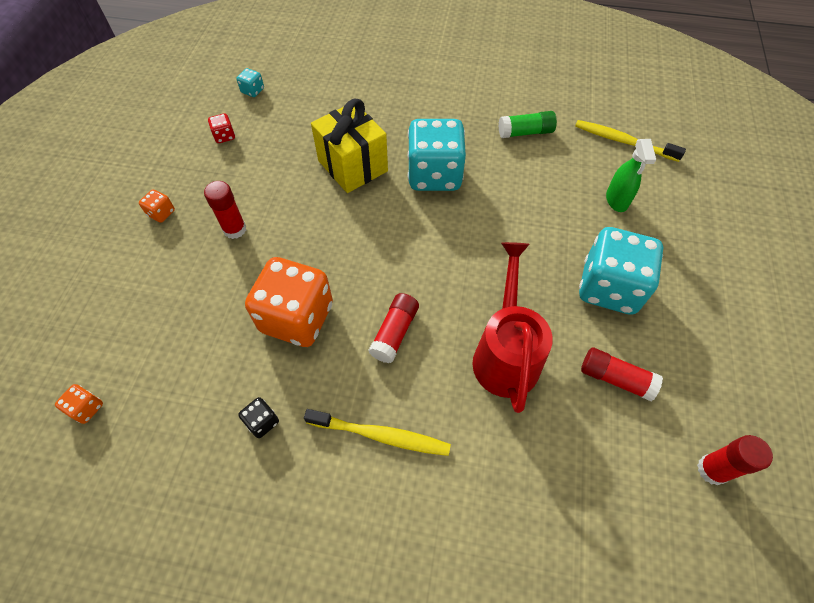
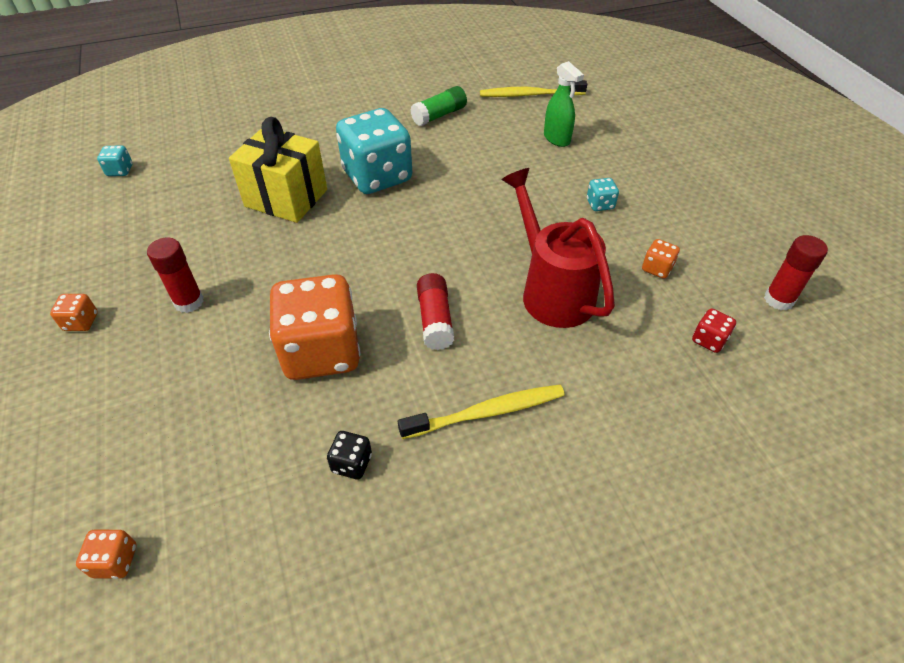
camera: 30 degrees left, 10 degrees down
(224, 136) = (113, 222): red dice -> red dice (709, 340)
(609, 288) = (600, 204): turquoise dice -> turquoise dice, size x0.40
(615, 378) = (657, 268): red glue stick -> orange dice

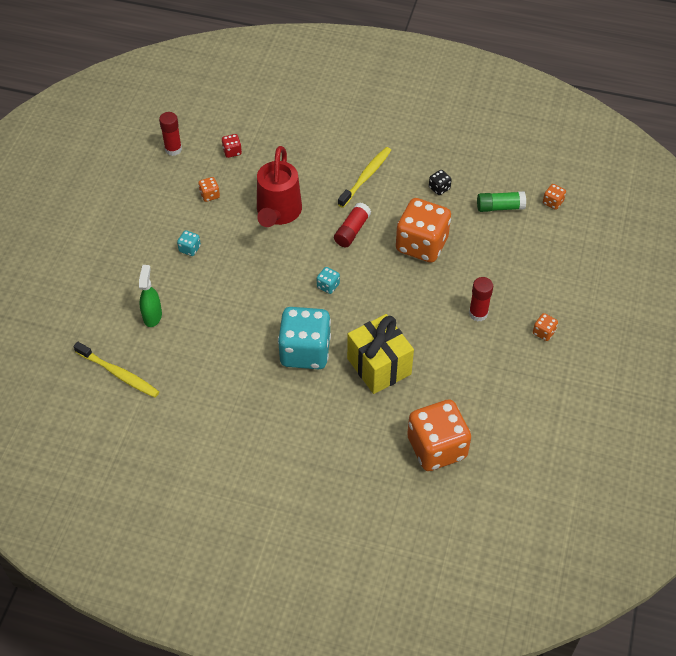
camera: 145 degrees left, 5 degrees up
(120, 171) = (485, 467): turquoise dice -> turquoise dice (328, 286)
(181, 164) = (436, 448): none -> orange dice
(439, 115) = (209, 391): green glue stick -> green glue stick (500, 207)
(486, 412) = (365, 177): yellow toothbrush -> yellow toothbrush turned 105 degrees clockwise

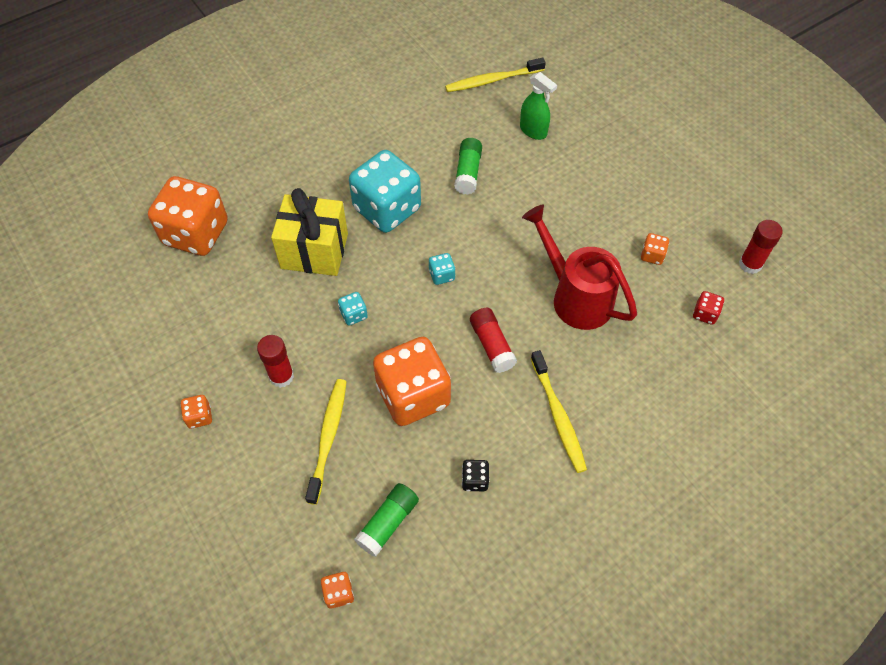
camera: 130 degrees right, 5 degrees up
(189, 249) = (590, 199): turquoise dice -> turquoise dice (354, 315)
(228, 328) = (468, 172): none -> green glue stick
(487, 264) = (328, 438): none -> yellow toothbrush

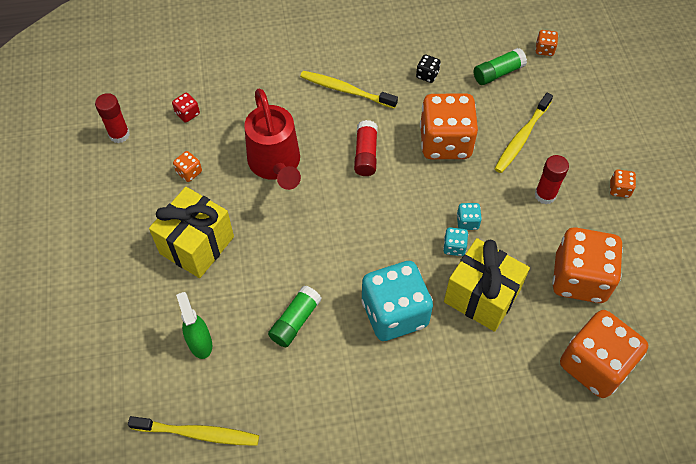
camera: 155 degrees left, 0 degrees up
(225, 302) = (579, 278): none -> orange dice
(441, 275) = (376, 226): turquoise dice -> turquoise dice (454, 247)
(558, 415) = (346, 90): yellow toothbrush -> yellow toothbrush turned 75 degrees counterclockwise
(592, 197) = (197, 245): none -> yellow gift

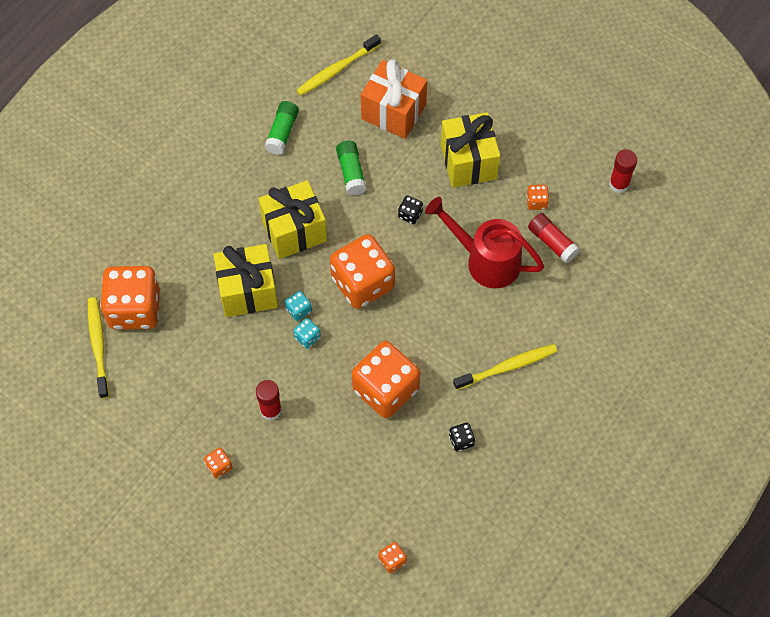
camera: 135 degrees right, 5 degrees up
(187, 114) = (595, 241): red dice -> none
(200, 343) = (393, 112): green spray bottle -> orange gift
(289, 244) = (410, 214): none -> black dice
(365, 154) = (433, 326): red glue stick -> red glue stick (552, 242)
(394, 313) = (294, 231): turquoise dice -> yellow gift
(498, 73) = (407, 496): green glue stick -> green glue stick (282, 132)
(522, 137) = (332, 448): yellow toothbrush -> yellow toothbrush (98, 346)
(579, 278) = (192, 363): orange dice -> orange dice (363, 283)

